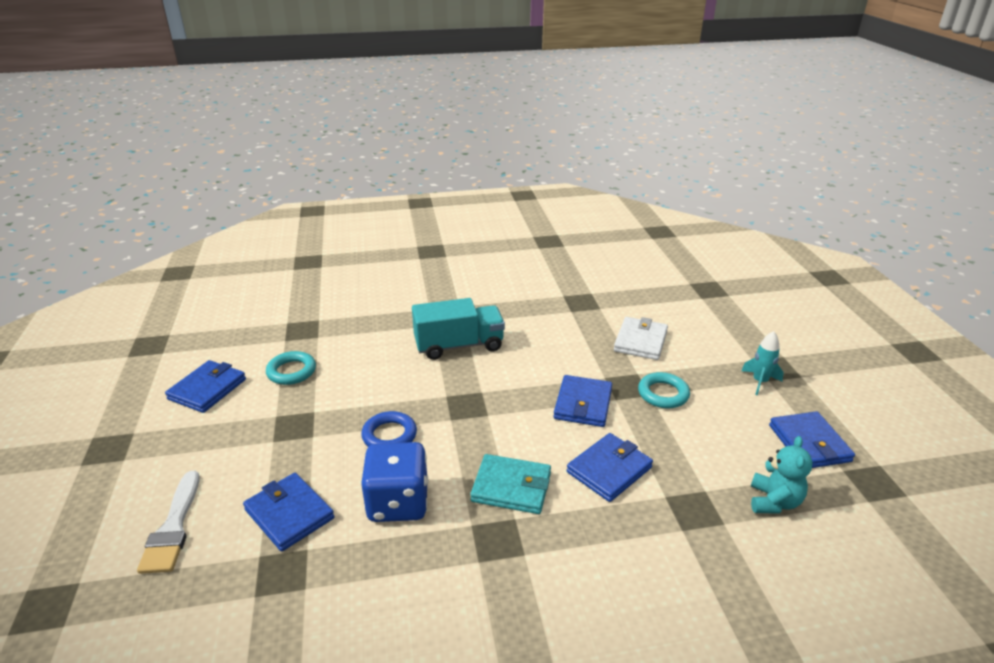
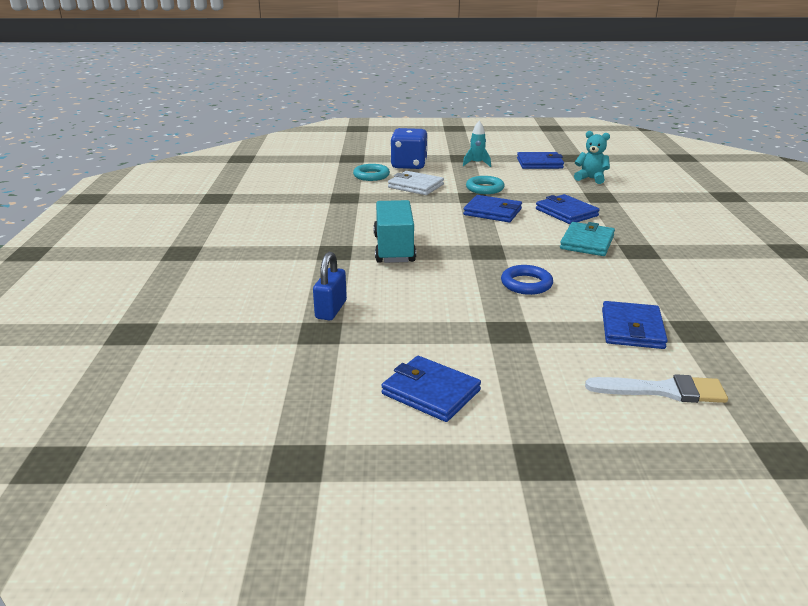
camera: 80 degrees left, 5 degrees down
(289, 514) = (632, 329): blue wallet -> blue wallet turned 45 degrees counterclockwise
(291, 371) = (410, 335): turquoise ring -> turquoise ring (371, 175)
(336, 329) = (331, 309): none -> blue padlock
(398, 503) = (610, 282): blue dice -> blue dice (409, 165)

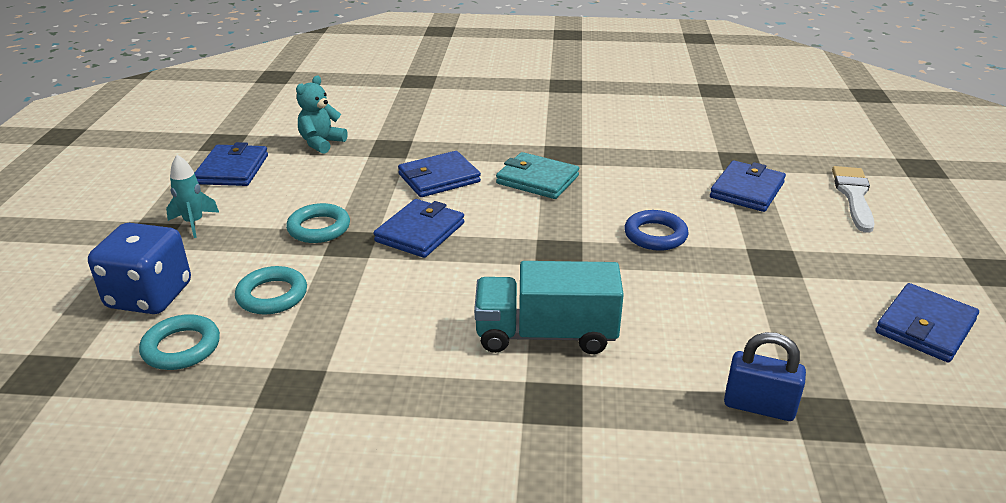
camera: 85 degrees left, 5 degrees up
(415, 186) = (272, 295): white wallet -> turquoise ring
(632, 329) = (747, 190): blue wallet -> blue wallet turned 75 degrees counterclockwise

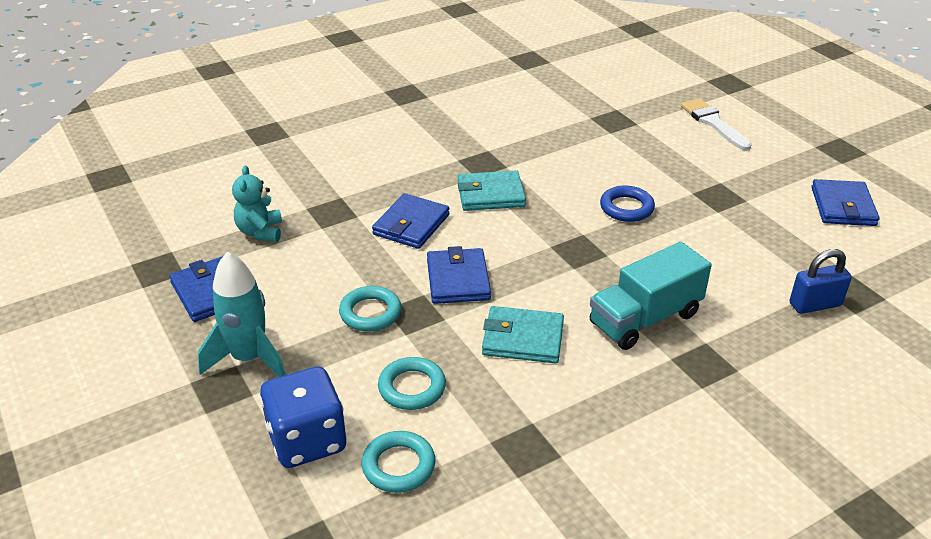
camera: 35 degrees left, 5 degrees up
(194, 223) = (249, 359): turquoise rocket -> turquoise rocket, size x1.67
(411, 300) = (523, 338): none -> turquoise wallet
(747, 190) = (645, 145): blue wallet -> none

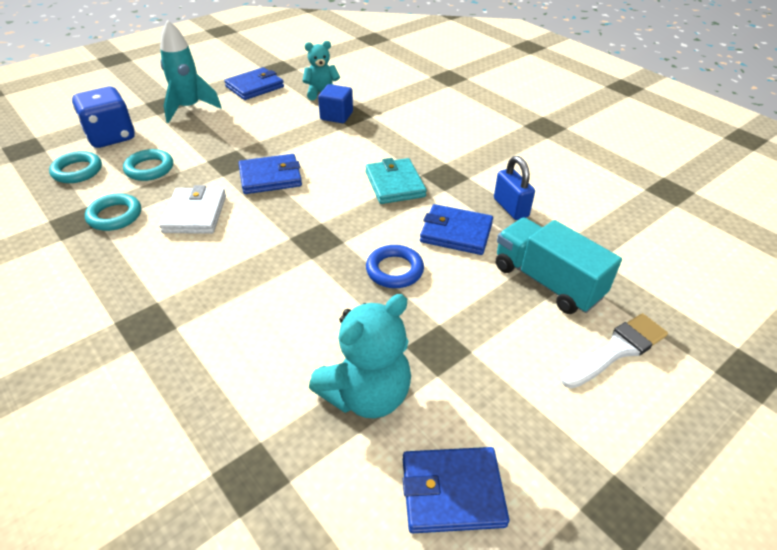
camera: 80 degrees right, 5 degrees up
(329, 223) = (336, 116): none -> blue cube
(370, 313) = (231, 144): turquoise ring -> turquoise ring (115, 216)
(411, 224) = (341, 149): blue wallet -> blue wallet (456, 233)
(523, 338) = (195, 214): turquoise wallet -> white wallet
(645, 319) = (214, 284): turquoise truck -> turquoise truck (547, 282)
(769, 234) = (366, 394): none -> turquoise teddy bear
(815, 304) = (229, 429): blue padlock -> blue padlock (510, 207)

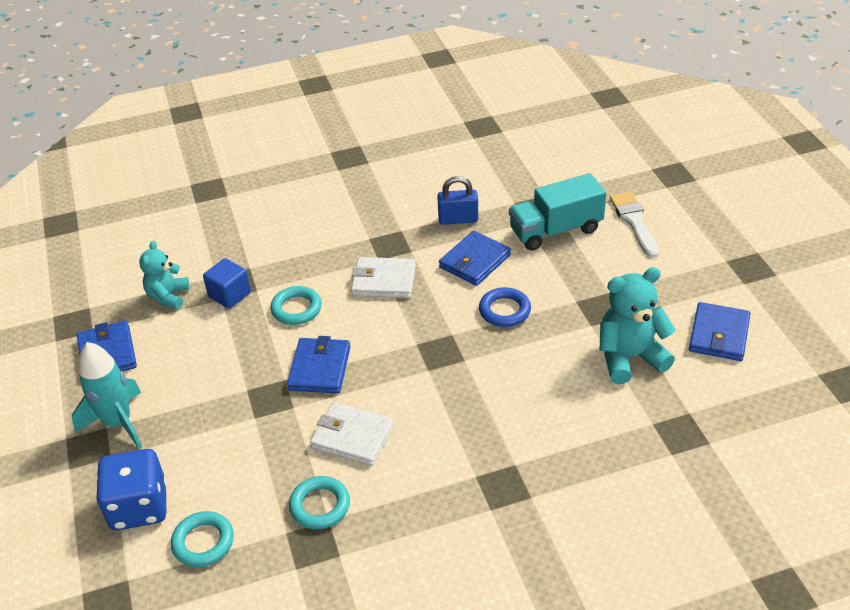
camera: 65 degrees left, 0 degrees up
(149, 169) = (240, 471): turquoise ring -> turquoise ring (296, 309)
(366, 394) = (629, 357): turquoise teddy bear -> turquoise teddy bear turned 90 degrees counterclockwise
(395, 184) = (384, 281): turquoise wallet -> white wallet

